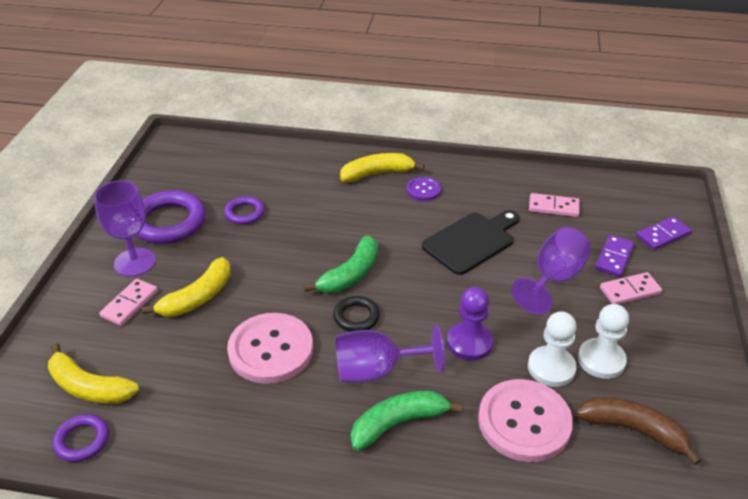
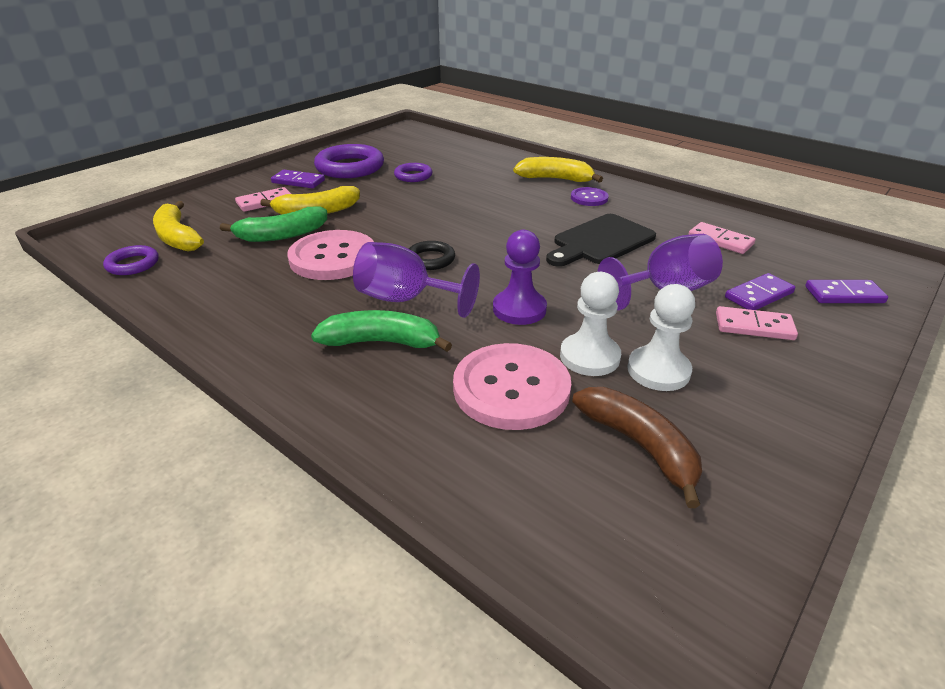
camera: 30 degrees right, 5 degrees down
(135, 262) = (298, 181): purple goblet -> purple domino
(350, 274) = (457, 232): green banana -> green banana (282, 235)
(471, 241) = (601, 241): black cutting board -> black cutting board turned 150 degrees clockwise

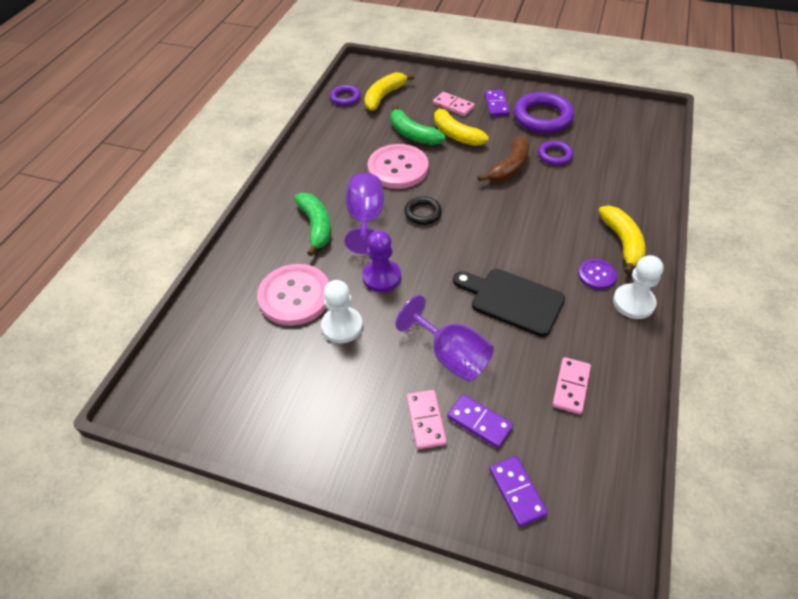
camera: 70 degrees right, 15 degrees up
(639, 446) = (264, 366): brown banana -> brown banana (509, 167)
(658, 370) = (341, 365): white pawn -> white pawn (633, 302)

